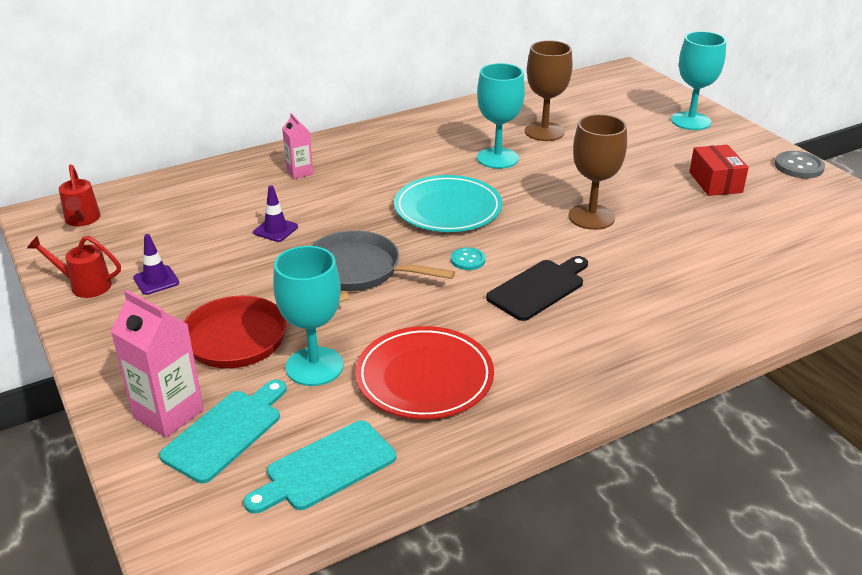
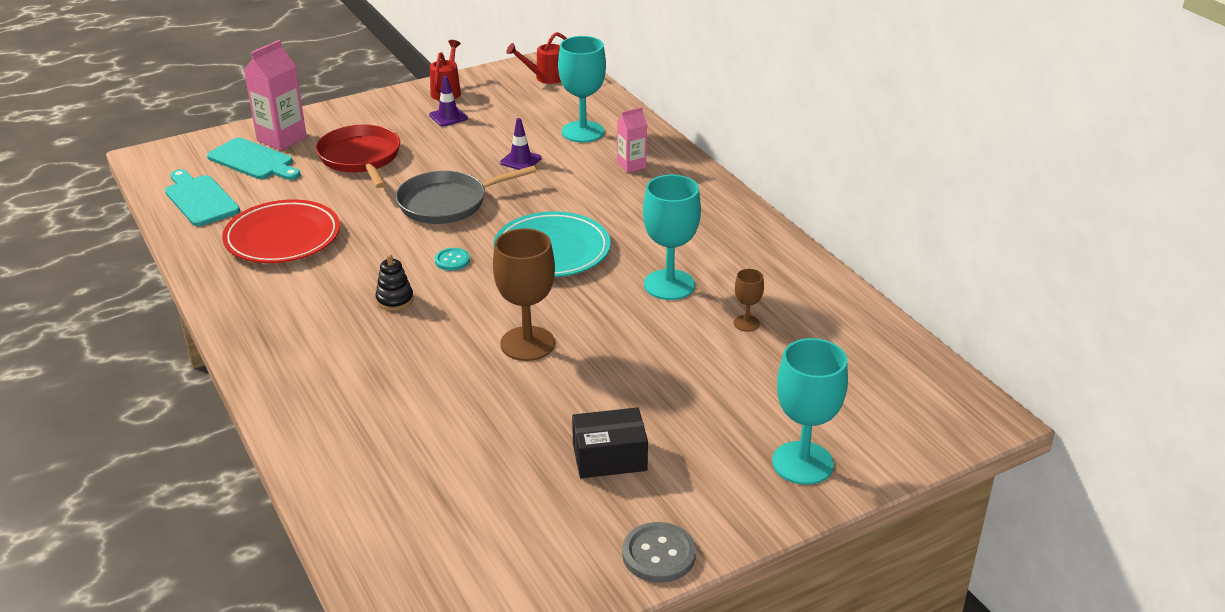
camera: 90 degrees right, 0 degrees up
(314, 366) = (314, 189): turquoise goblet -> turquoise goblet (583, 132)
(358, 269) = (447, 203): grey pan -> grey pan turned 135 degrees counterclockwise
(539, 288) = (395, 300): black cutting board -> black stacking toy
(544, 132) = (746, 323): brown goblet -> brown goblet, size x0.49
(715, 182) = (609, 457): red box -> black box

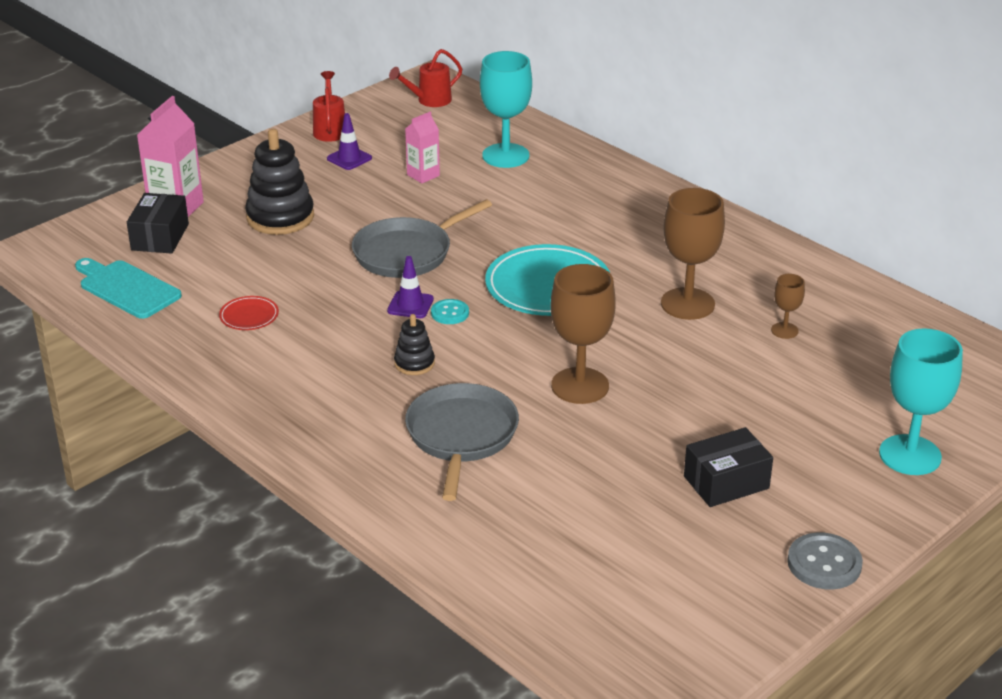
camera: 15 degrees left, 0 degrees up
(253, 161) = (160, 237): turquoise cutting board -> black box
(282, 237) = (249, 316): red plate -> red plate, size x0.46
(361, 158) = (280, 217): red pan -> black stacking toy
(395, 371) = (461, 436): none -> grey pan
(520, 160) = (457, 196): purple traffic cone -> purple traffic cone (410, 305)
(631, 165) = (578, 185): pink carton -> pink carton (423, 175)
(669, 285) = (687, 304): turquoise goblet -> brown goblet

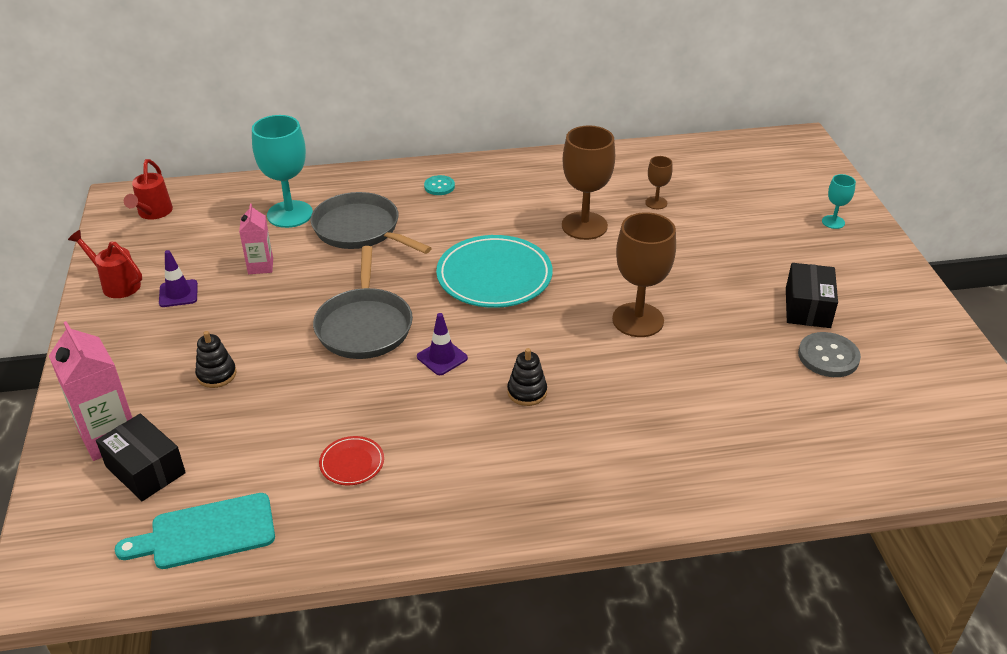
camera: 55 degrees left, 5 degrees up
(280, 217) = (216, 374): black stacking toy -> black stacking toy, size x0.53
(450, 313) = (476, 341): turquoise button -> turquoise button (439, 186)
(461, 436) = (649, 410): grey pan -> grey pan (360, 229)
(824, 563) = (923, 309): grey button -> grey button (828, 356)
(910, 455) = (833, 222): turquoise goblet -> turquoise goblet, size x0.49

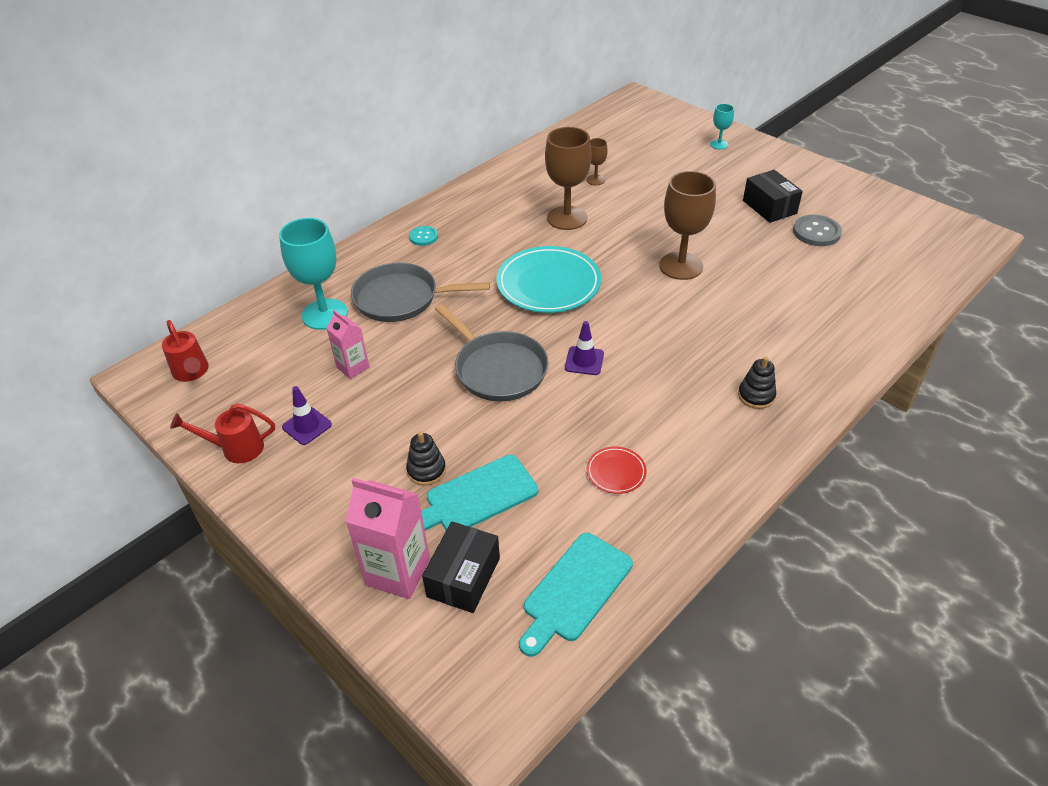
camera: 35 degrees left, 5 degrees up
(145, 470) = (464, 577): black box -> black box turned 75 degrees counterclockwise
(226, 416) = (477, 497): none -> turquoise cutting board
(527, 392) = (671, 353): black stacking toy -> black stacking toy (756, 396)

